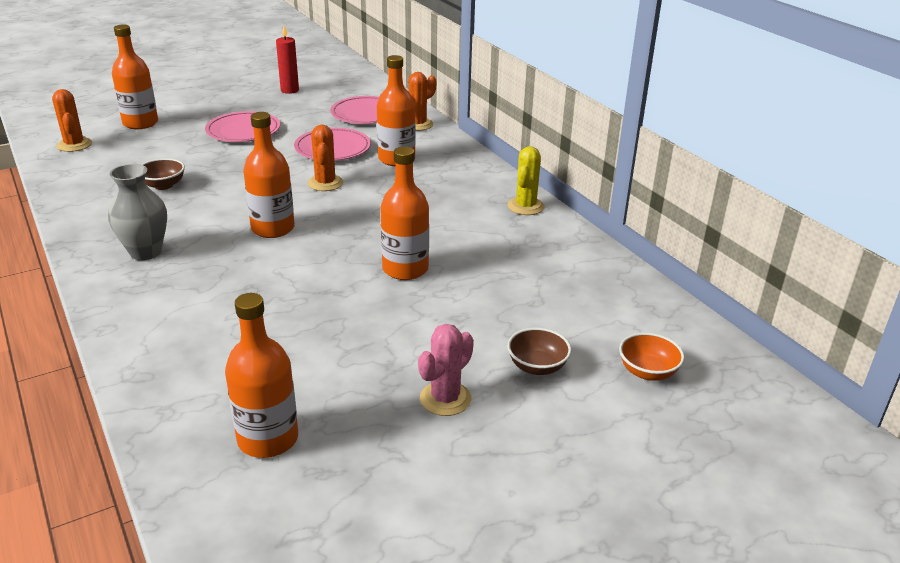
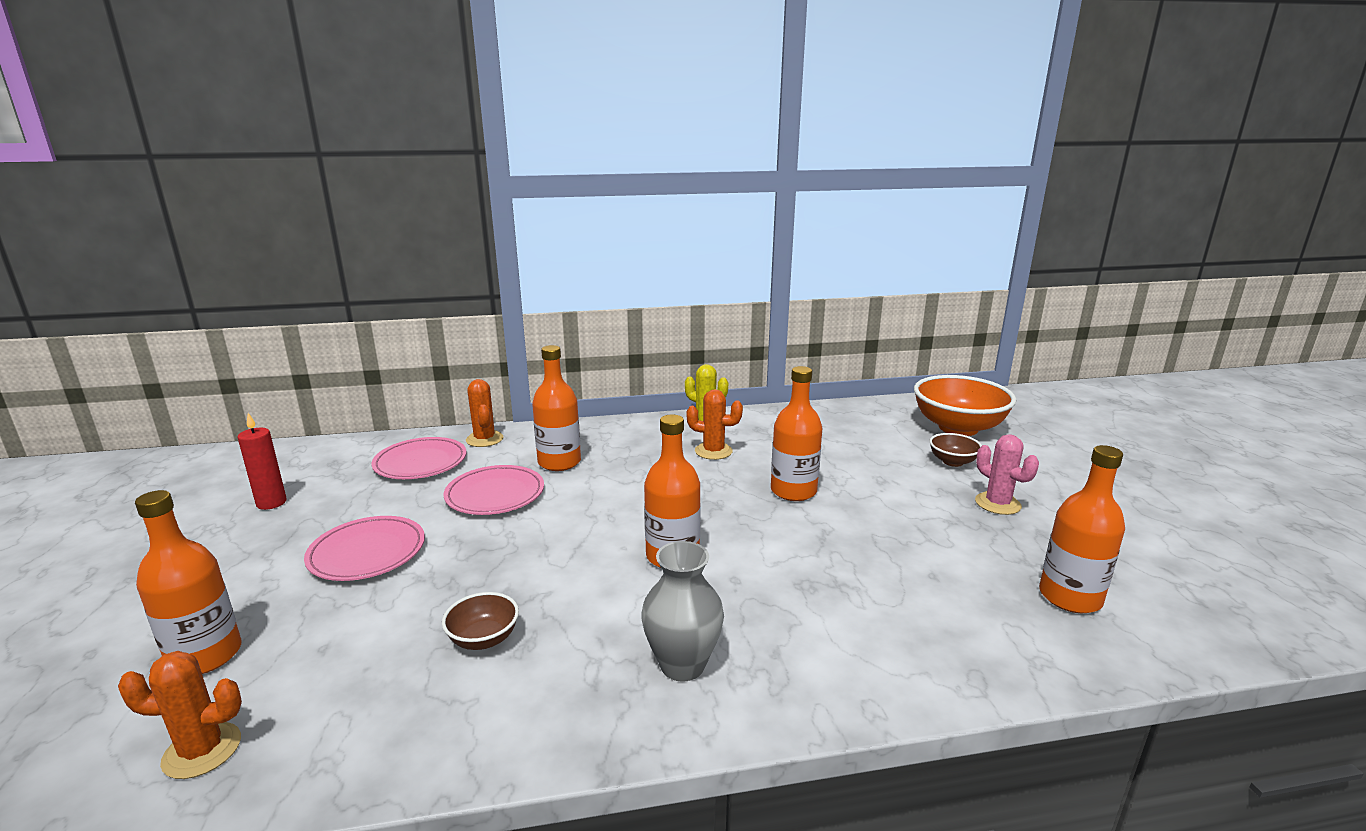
camera: 70 degrees left, 10 degrees down
(325, 183) = (583, 510): orange cactus -> orange cactus (713, 451)
(647, 372) = (958, 428): orange bowl -> orange bowl, size x2.09

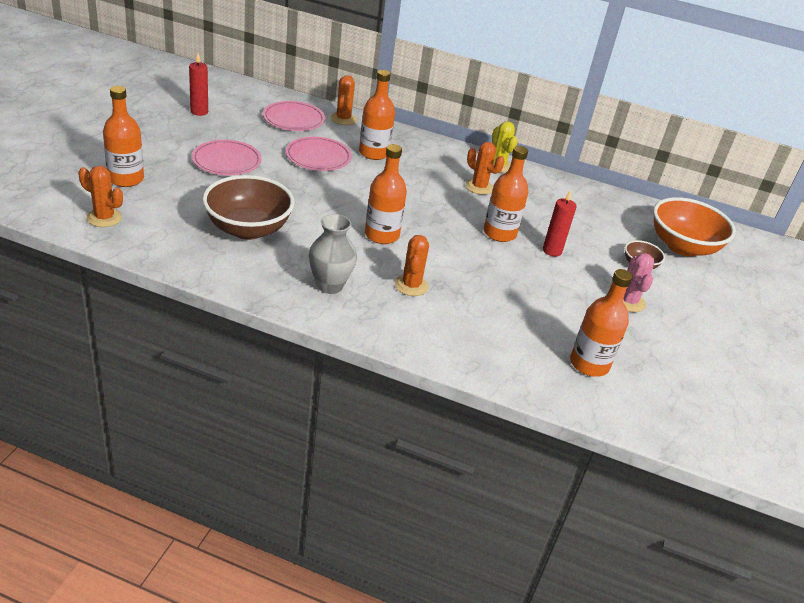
camera: 25 degrees right, 15 degrees up
(483, 639) = (248, 229): brown bowl -> brown bowl, size x2.09
(780, 605) = (411, 285): none -> orange cactus
(864, 485) = (552, 251): none -> red candle

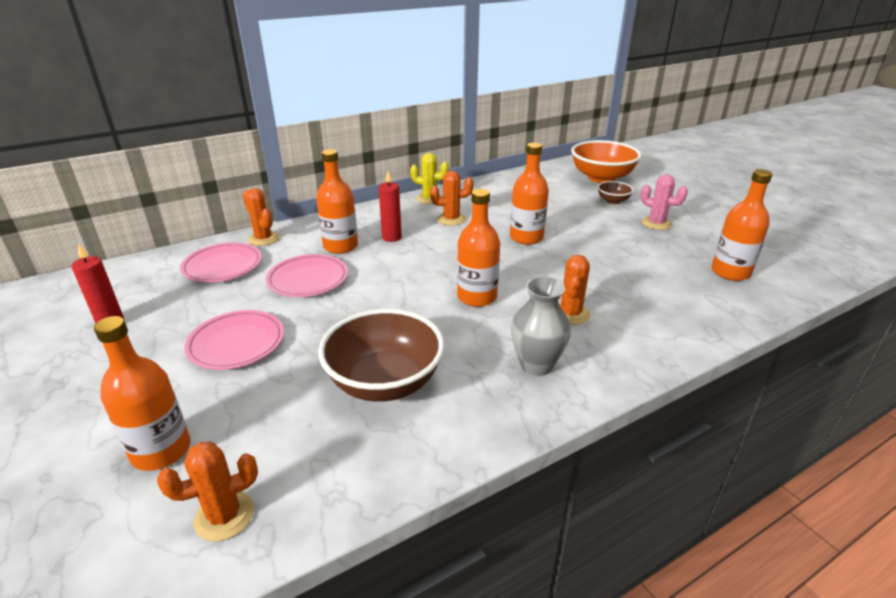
camera: 45 degrees left, 5 degrees down
(411, 285) = (570, 314): orange cactus -> orange cactus turned 60 degrees clockwise
(552, 251) = (569, 226): red candle -> red candle (391, 237)

